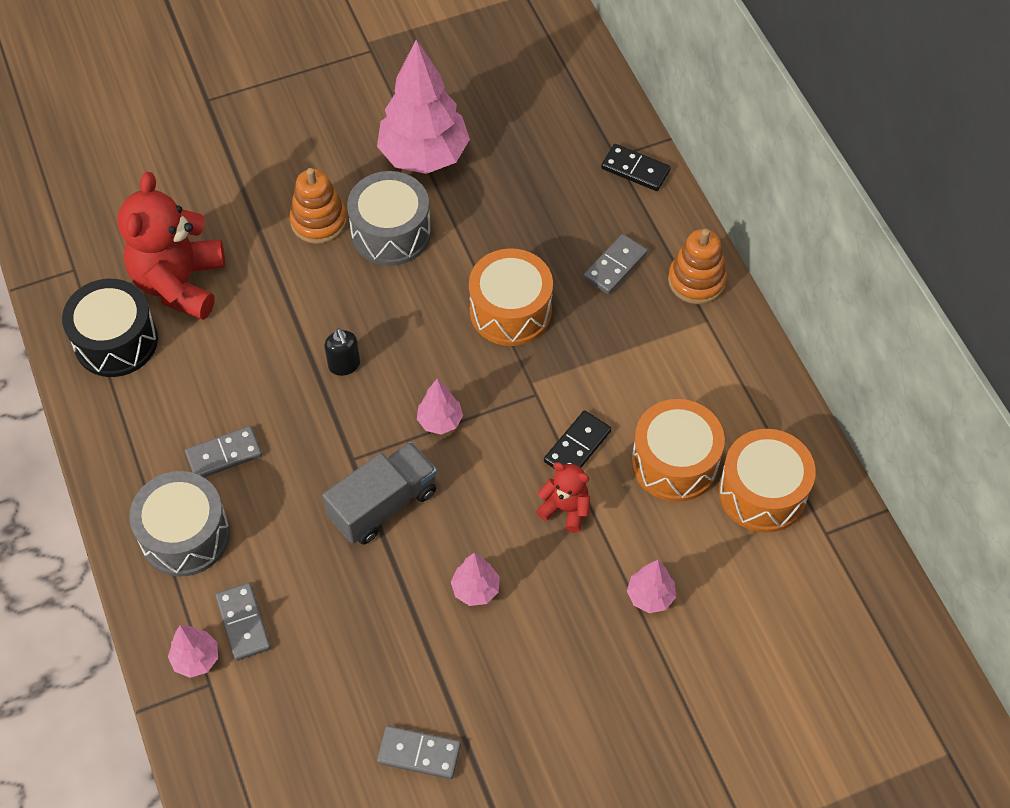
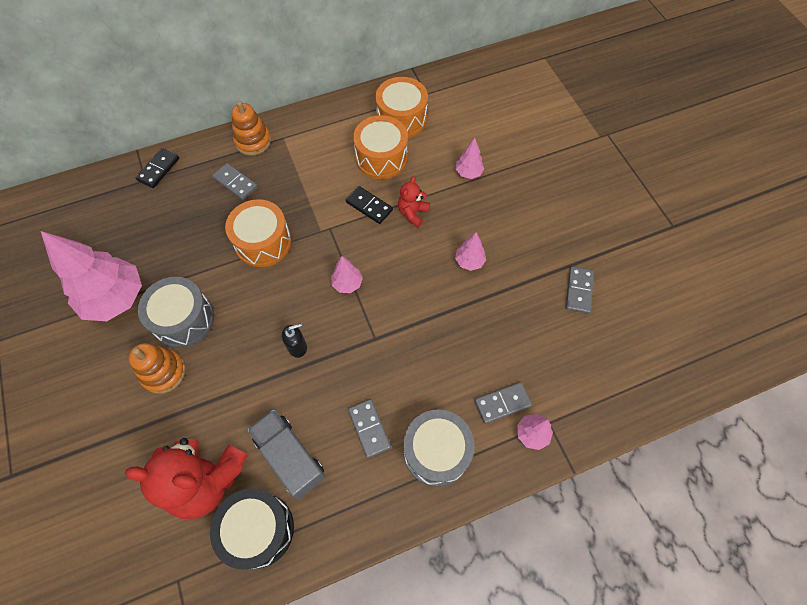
camera: 90 degrees left, 5 degrees up
(383, 504) = (410, 317): grey truck -> grey truck (290, 457)

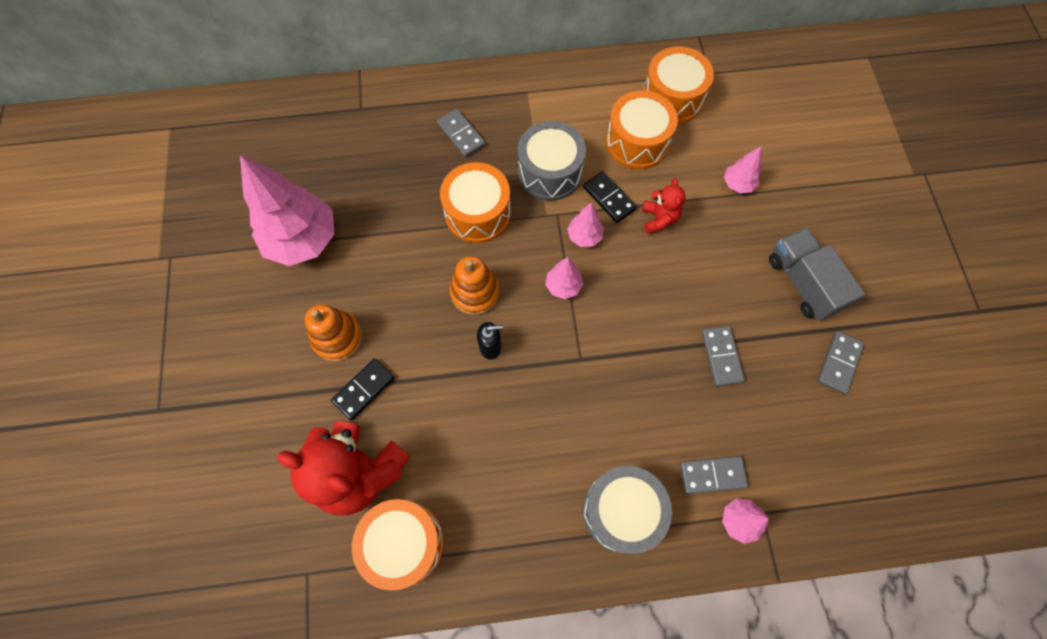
camera: 15 degrees right, 5 degrees up
(158, 169) = (378, 99): black domino -> black domino (364, 389)
(184, 319) = (371, 282): grey drum -> grey drum (550, 172)
(253, 141) = (491, 88): orange stacking toy -> orange stacking toy (475, 292)
(258, 529) = (404, 543): black drum -> orange drum
(290, 457) = (455, 471): grey truck -> grey truck (803, 283)
(369, 428) = (551, 463): grey domino -> grey domino (721, 357)
(412, 213) = (659, 219): red teddy bear -> red teddy bear turned 135 degrees clockwise
(469, 261) = (713, 294): pink tree -> pink tree (584, 236)

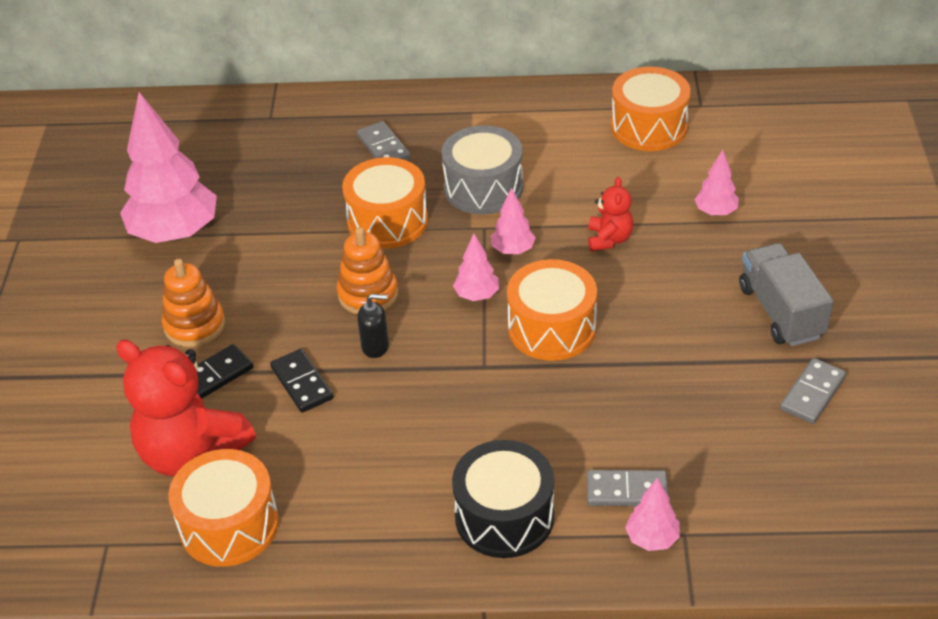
camera: 10 degrees right, 25 degrees down
(609, 198) = (551, 216): black domino -> black domino (302, 383)
(621, 511) = (504, 516): grey drum -> black drum
(637, 142) = (597, 165): orange drum -> orange drum (551, 328)
(721, 357) = (661, 376): grey domino -> none

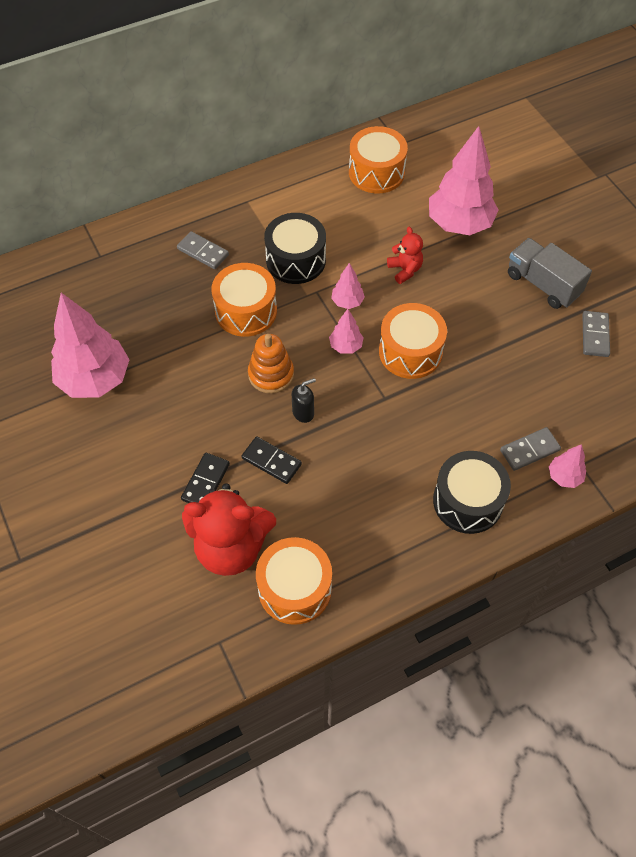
camera: 30 degrees left, 15 degrees up
(194, 325) = (163, 448): orange stacking toy -> none
(483, 188) = (296, 260): grey drum -> black drum
(715, 212) = (459, 224): pink tree -> pink tree, size x2.19

